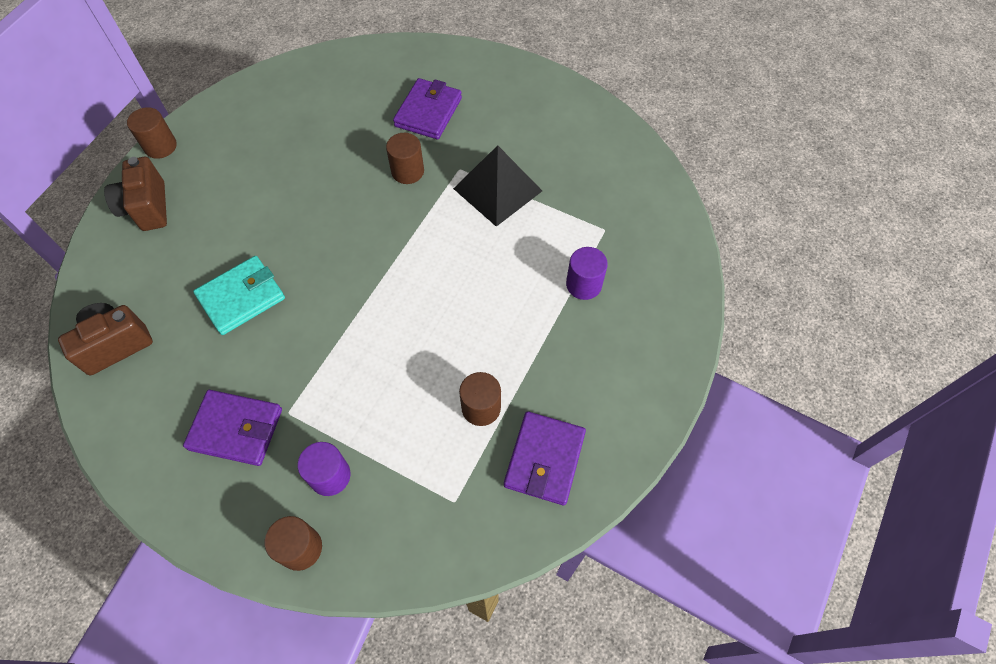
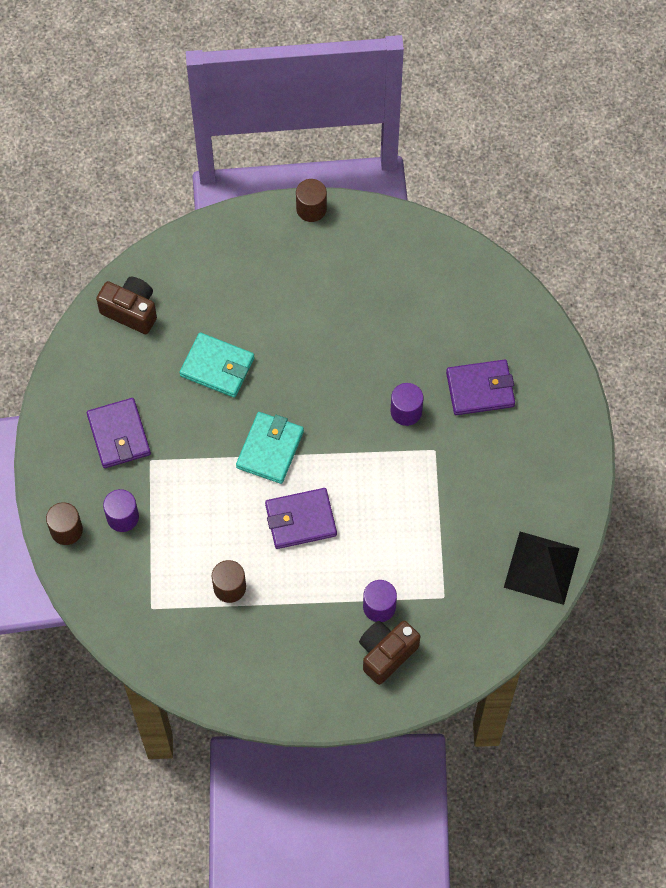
camera: 60 degrees right, 5 degrees up
(147, 208) = (250, 244): brown camera -> brown camera (386, 654)
(361, 295) = (270, 449): none -> turquoise wallet
(407, 171) = (406, 411): brown cylinder -> purple cylinder
(498, 189) = (432, 492): black pyramid -> black pyramid (541, 567)
(544, 459) = (215, 652): purple wallet -> purple wallet (300, 520)

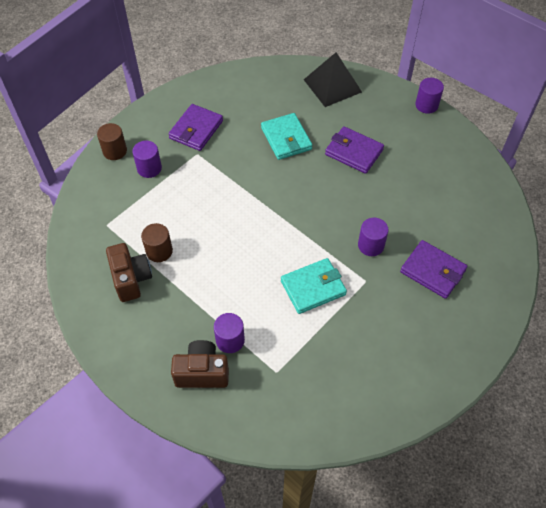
camera: 45 degrees right, 10 degrees down
(131, 311) = (272, 81): brown camera -> brown camera (131, 279)
(270, 449) = (267, 200): turquoise wallet -> turquoise wallet (313, 287)
(300, 520) = (241, 251): purple wallet -> purple wallet (354, 152)
(311, 209) = (426, 105): brown cylinder -> purple cylinder
(541, 567) = (362, 414): black pyramid -> black pyramid (332, 86)

